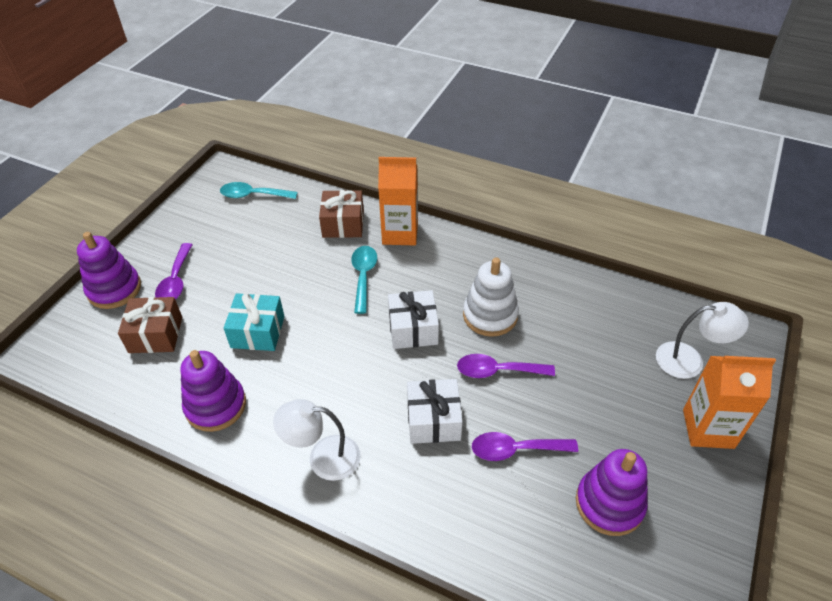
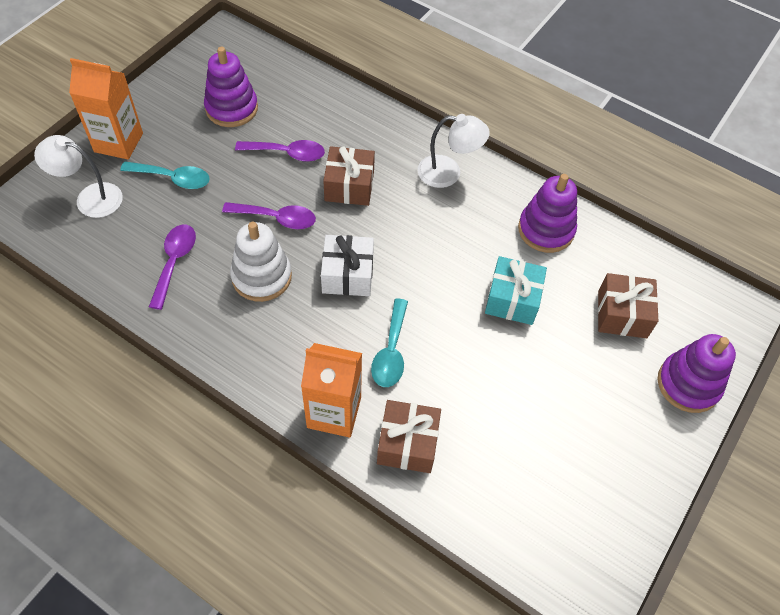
camera: 175 degrees left, 10 degrees up
(176, 280) = (617, 385): purple spoon -> purple spoon (174, 262)
(253, 195) = (536, 528): turquoise spoon -> turquoise spoon (172, 178)
(433, 420) = (349, 186): white gift -> brown gift

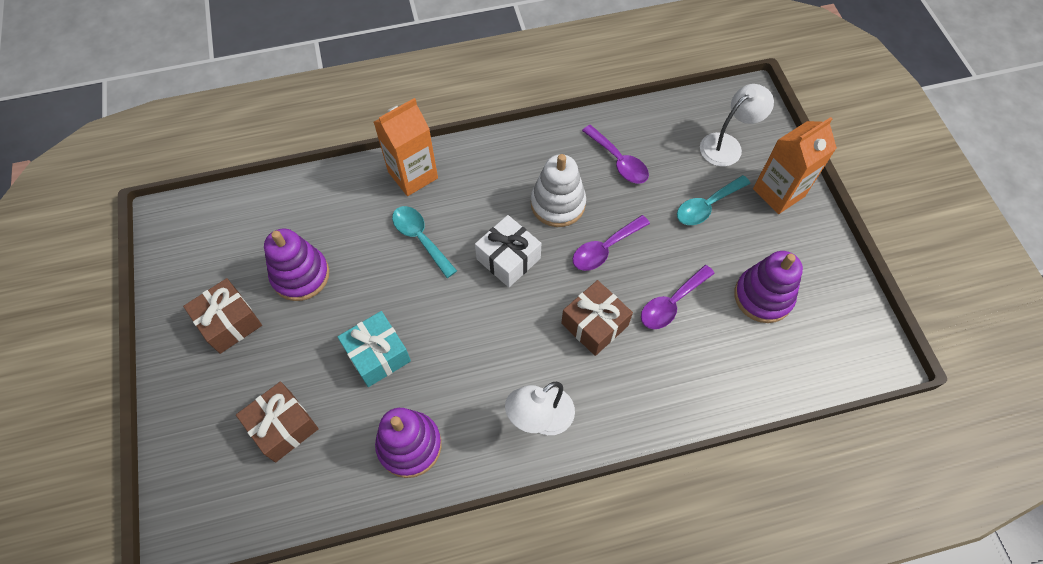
camera: 135 degrees right, 5 degrees up
(407, 443) = (351, 198): brown gift -> brown gift (229, 322)
(688, 384) = (189, 415): purple stacking toy -> purple stacking toy (300, 275)

